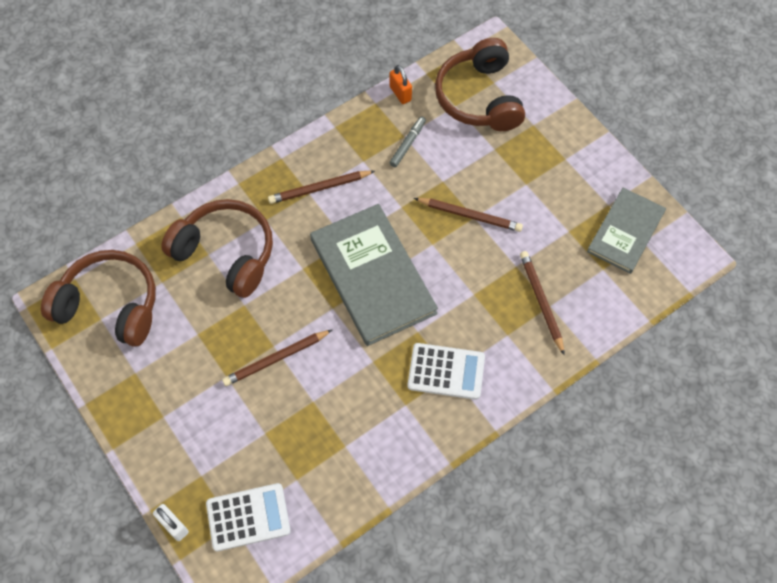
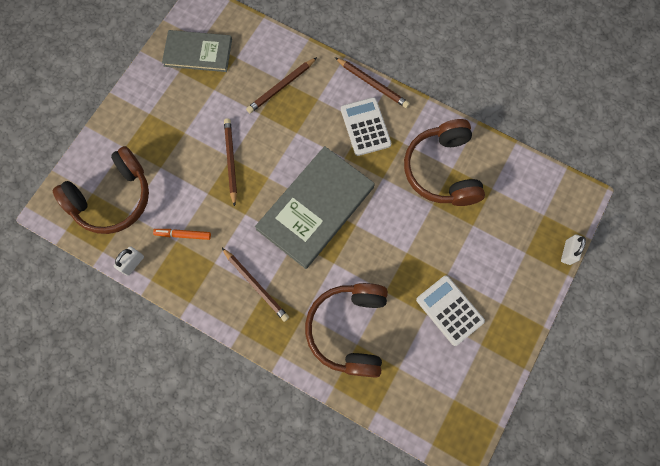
camera: 115 degrees left, 10 degrees up
(110, 305) = (439, 399): brown headphones -> brown headphones (442, 170)
(248, 517) = (534, 206): white calculator -> white calculator (449, 310)
(276, 359) = (416, 245): brown pencil -> brown pencil (372, 84)
(400, 93) = (133, 263): orange padlock -> white padlock
(407, 144) = (183, 235): grey marker -> orange marker

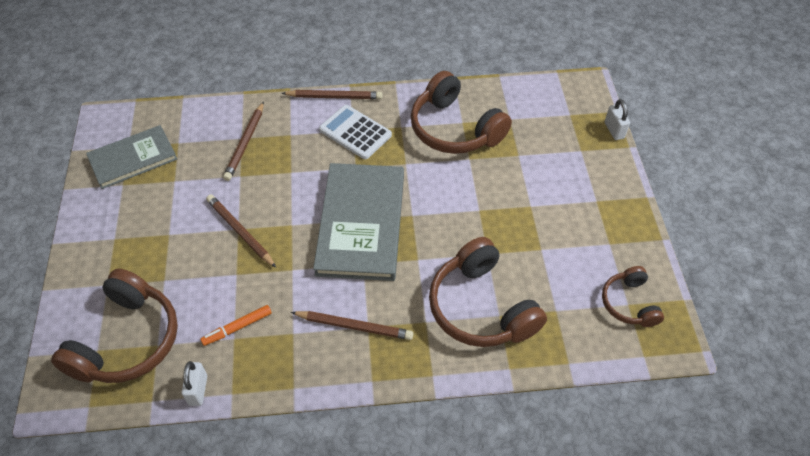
camera: 35 degrees left, 20 degrees down
(449, 310) = (558, 233): white calculator -> none
(455, 399) = (629, 303): none -> brown headphones

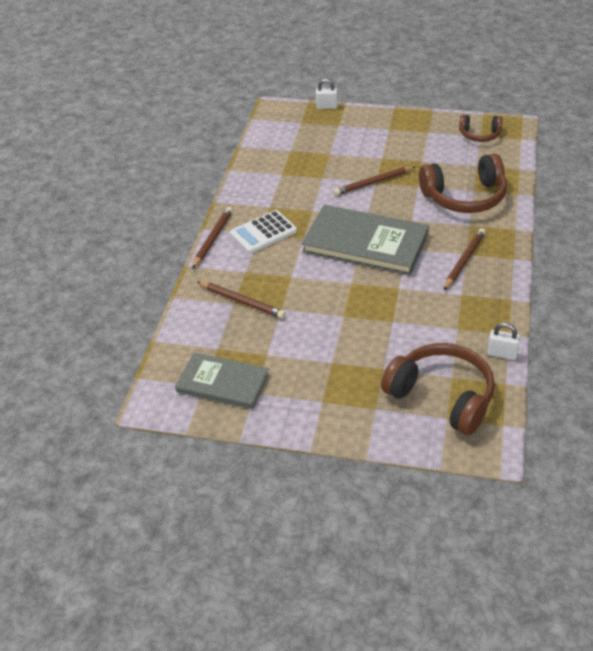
camera: 70 degrees left, 10 degrees down
(133, 158) = (222, 383): grey book -> grey book turned 60 degrees counterclockwise
(237, 327) = (447, 325): orange marker -> none
(240, 232) = (347, 314): brown pencil -> brown pencil (373, 183)
(455, 129) = (286, 179): brown headphones -> none

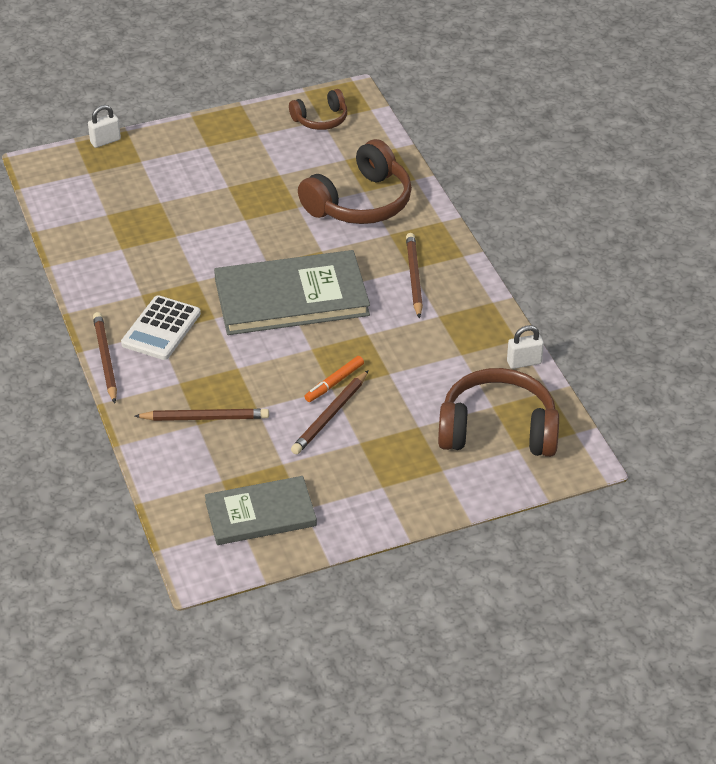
camera: 35 degrees left, 0 degrees up
(347, 312) = (334, 383): none -> orange marker
(373, 183) = (243, 221): brown pencil -> brown pencil (330, 415)

